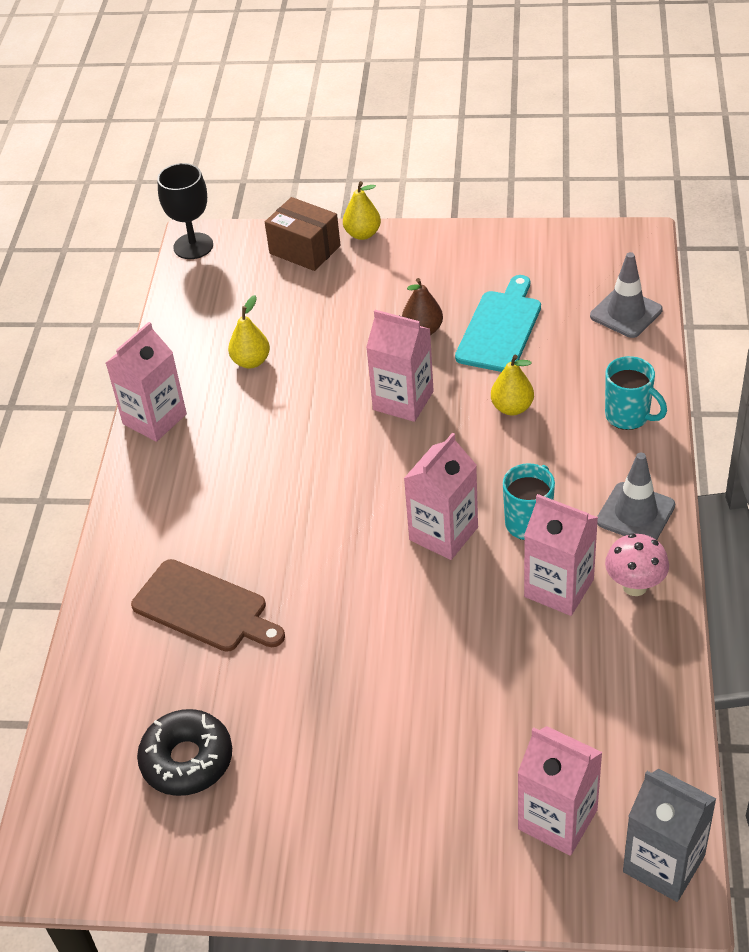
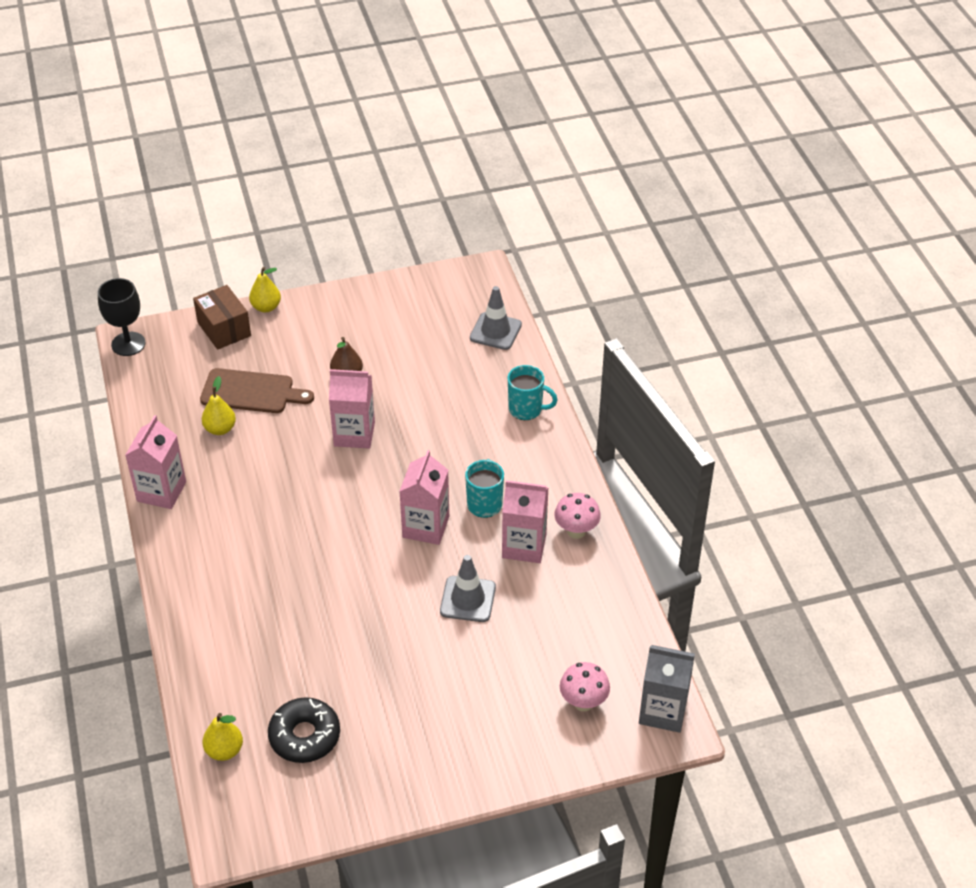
camera: 25 degrees left, 0 degrees up
(204, 608) = (268, 625): brown cutting board -> brown cutting board (251, 392)
(305, 249) = (224, 329): brown box -> brown box turned 45 degrees clockwise
(500, 328) = (406, 362): turquoise cutting board -> none
(512, 408) = (439, 421): yellow pear -> yellow pear (224, 750)
(557, 819) = (583, 702): pink carton -> pink mushroom
(635, 513) = (558, 479): grey traffic cone -> grey traffic cone (468, 599)

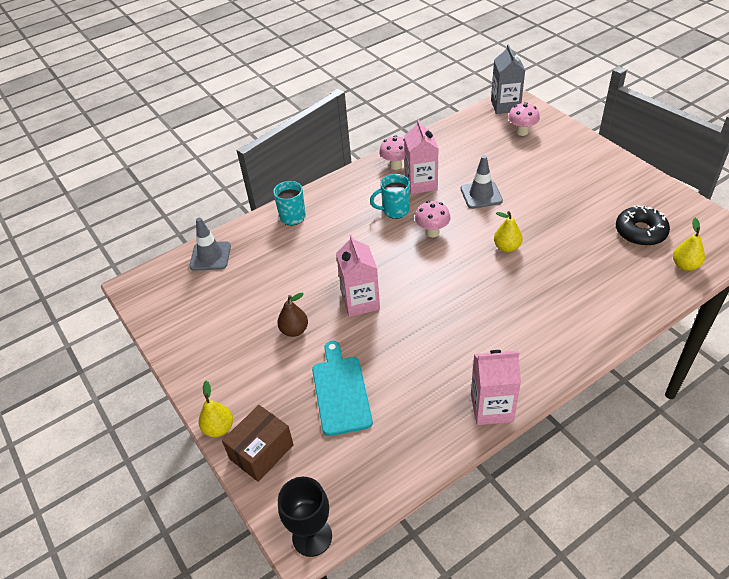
camera: 105 degrees left, 0 degrees up
(220, 429) = (396, 396): yellow pear -> yellow pear (507, 247)
(251, 392) = (340, 391): brown cutting board -> turquoise cutting board
(426, 527) = (432, 232): pink carton -> pink mushroom

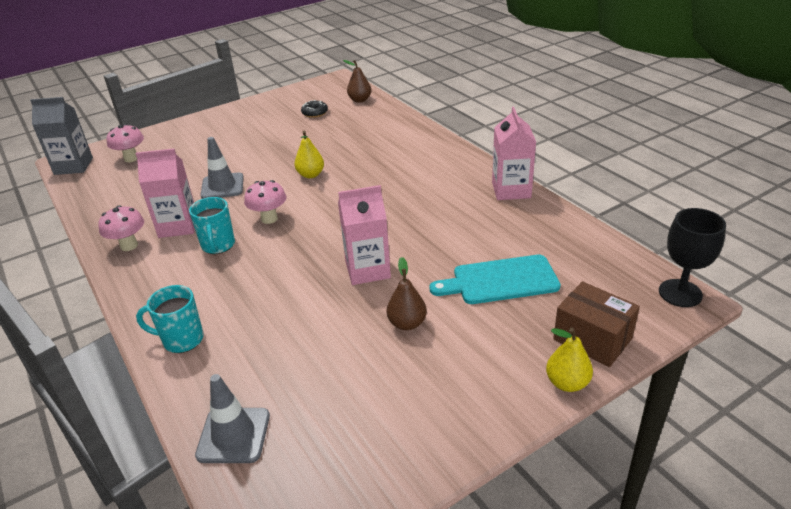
camera: 90 degrees left, 10 degrees down
(640, 232) = (315, 113): black donut -> black donut, size x0.59
(685, 265) = (360, 100): yellow pear -> brown pear

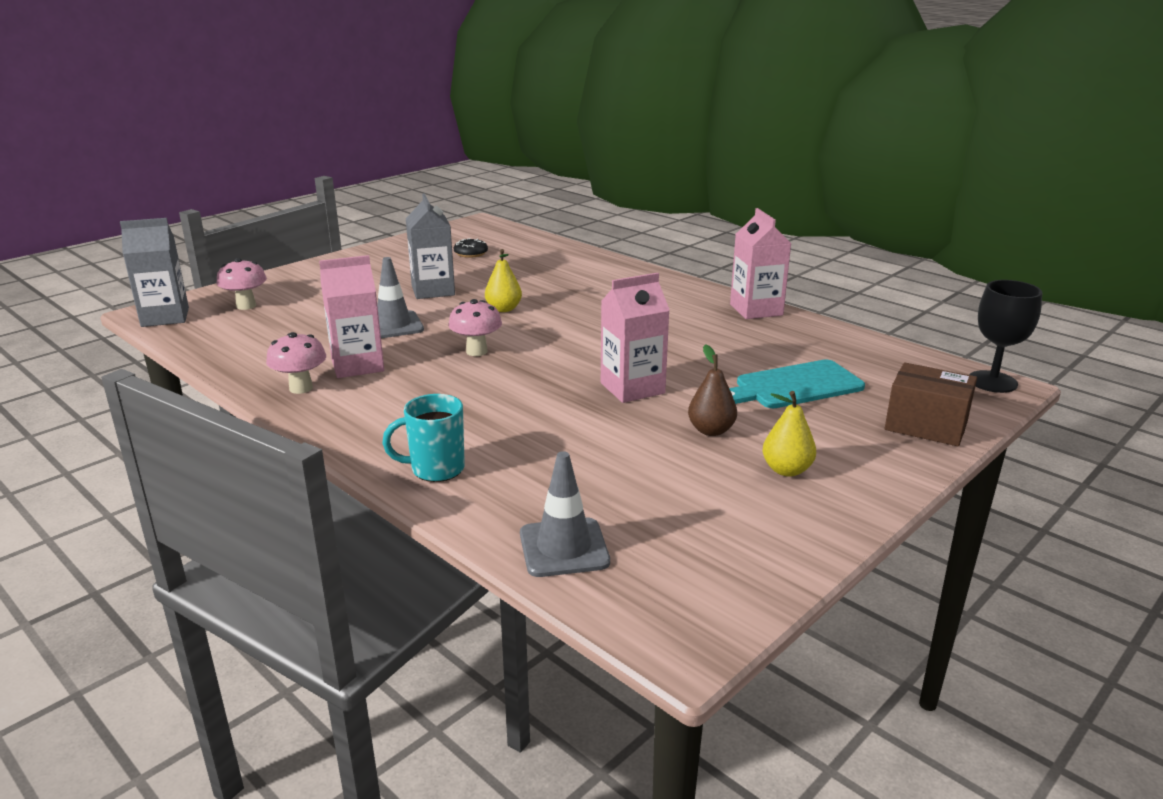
camera: 15 degrees left, 10 degrees down
(218, 246) = (425, 380): turquoise mug -> none
(268, 151) = (433, 290): none -> grey carton
(360, 100) = (521, 240): brown pear -> none
(567, 383) = (922, 463): yellow pear -> yellow pear (786, 470)

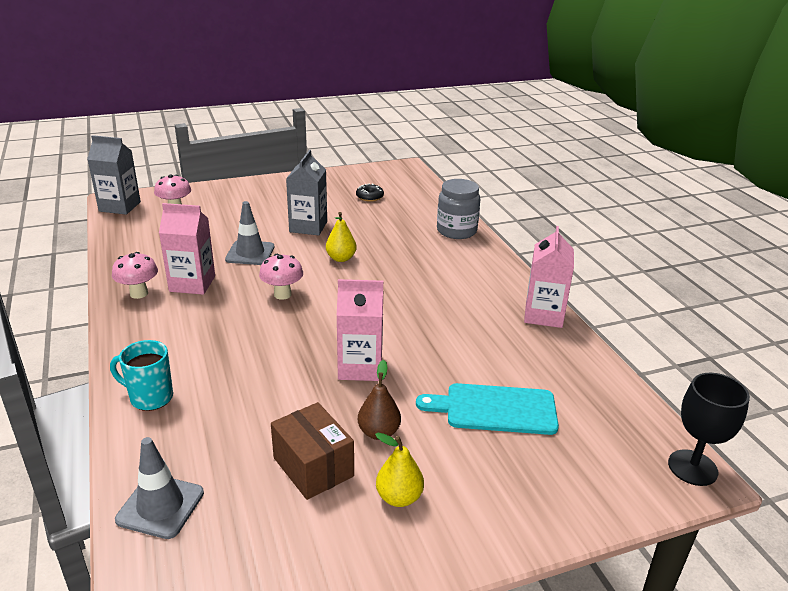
camera: 25 degrees right, 5 degrees up
(597, 264) = (456, 231): none -> grey jar
(926, 426) = (572, 495): brown box -> brown box (313, 467)

